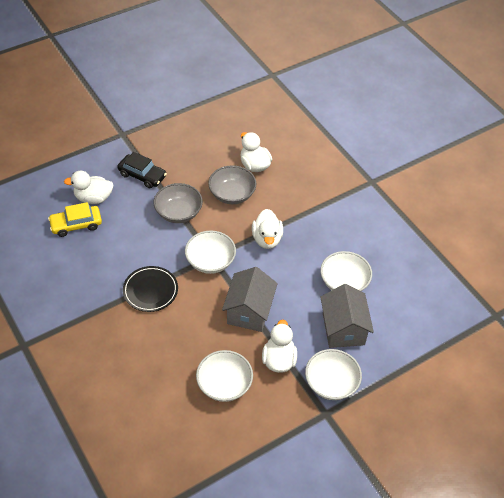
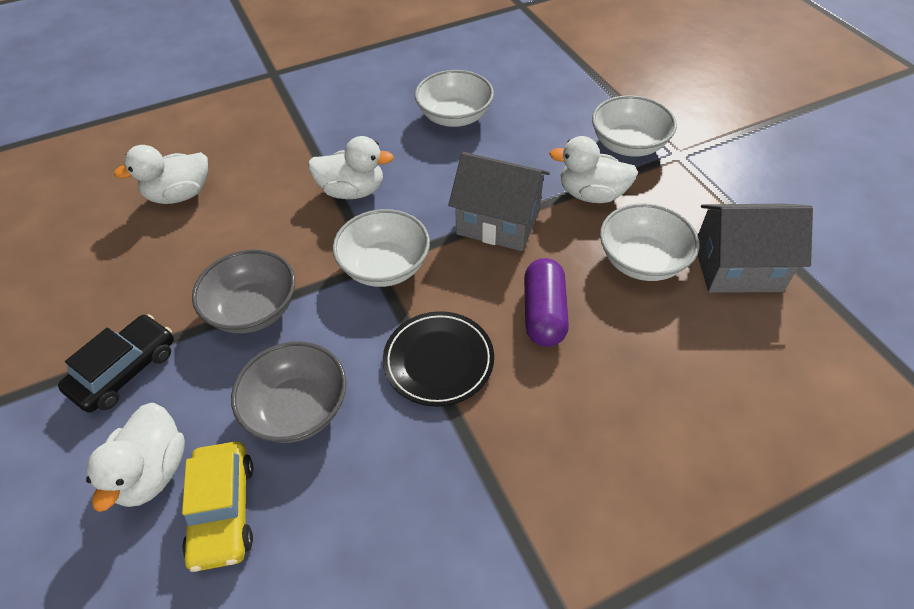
camera: 80 degrees left, 0 degrees up
(182, 335) = (544, 313): none -> purple capsule
(232, 194) = (237, 229): grey bowl -> grey bowl (297, 408)
(343, 329) = (536, 125): grey house -> grey house (737, 267)

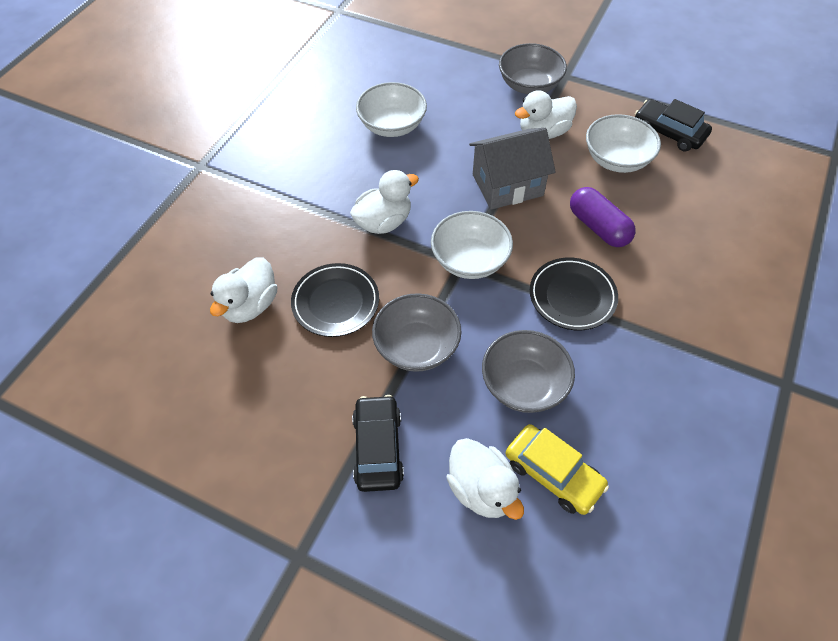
camera: 40 degrees left, 5 degrees up
(239, 232) = (335, 302): none -> black plate
(628, 145) = (529, 85): white bowl -> grey bowl
(737, 267) = (669, 132): grey house -> black car

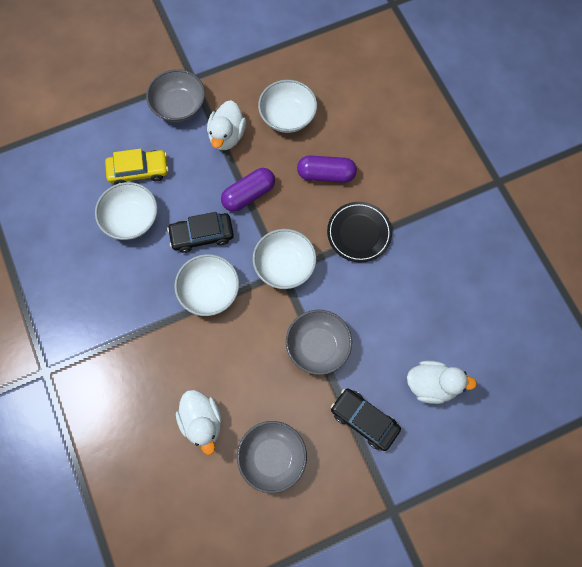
camera: 50 degrees left, 15 degrees up
(335, 302) = (246, 368): black plate -> none
(383, 222) = (209, 291): white duck -> white bowl
(507, 185) = (248, 195): grey house -> purple capsule
(524, 384) = (391, 310): grey bowl -> grey bowl (272, 457)
(553, 473) = (452, 341): yellow car -> yellow car (138, 171)
(669, 132) = (295, 68): black car -> black car (202, 235)

